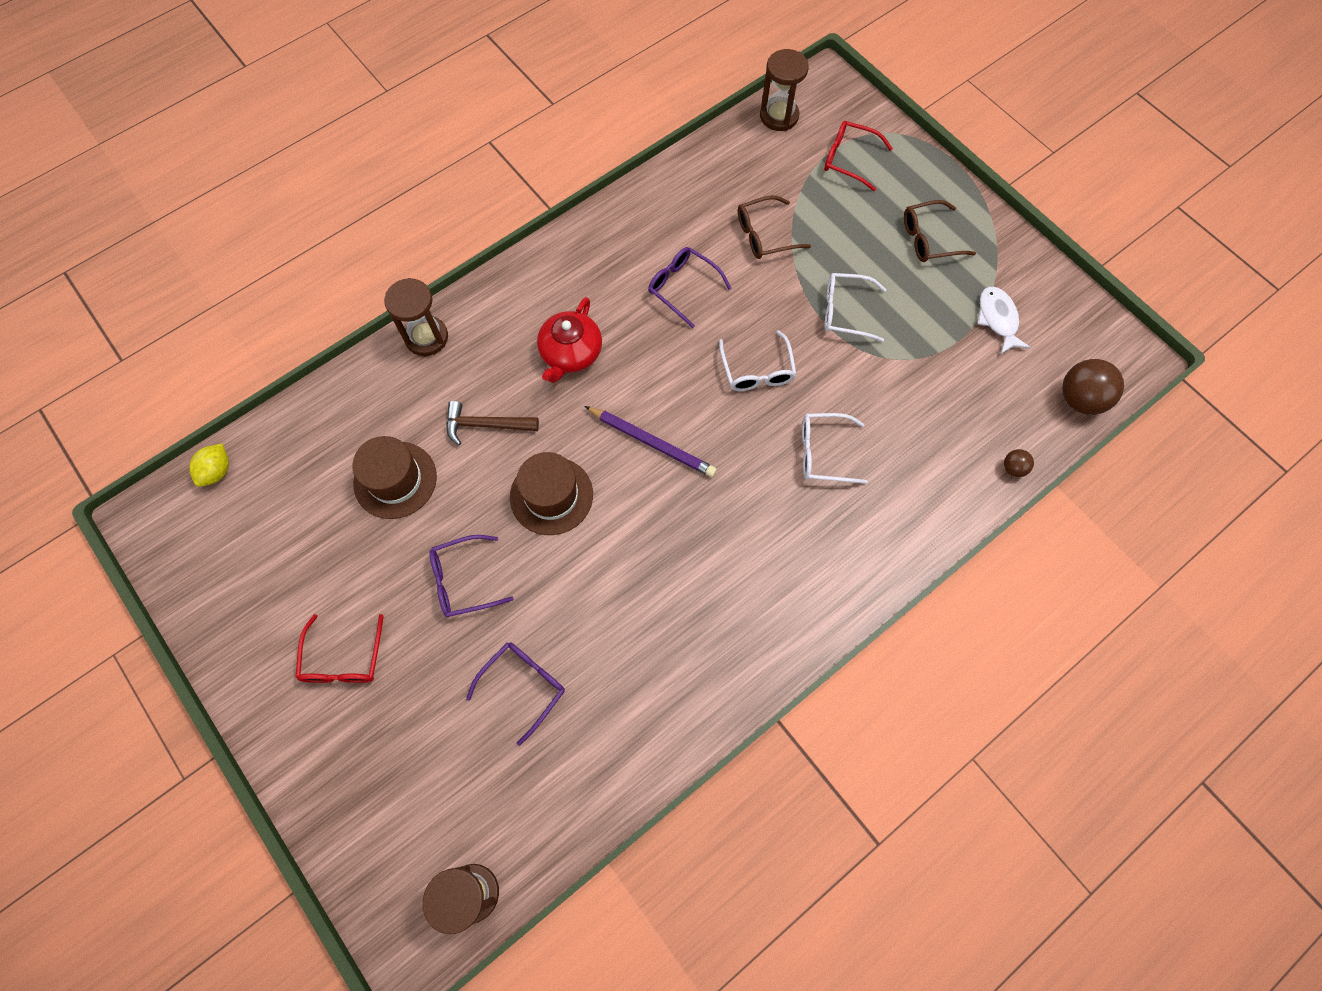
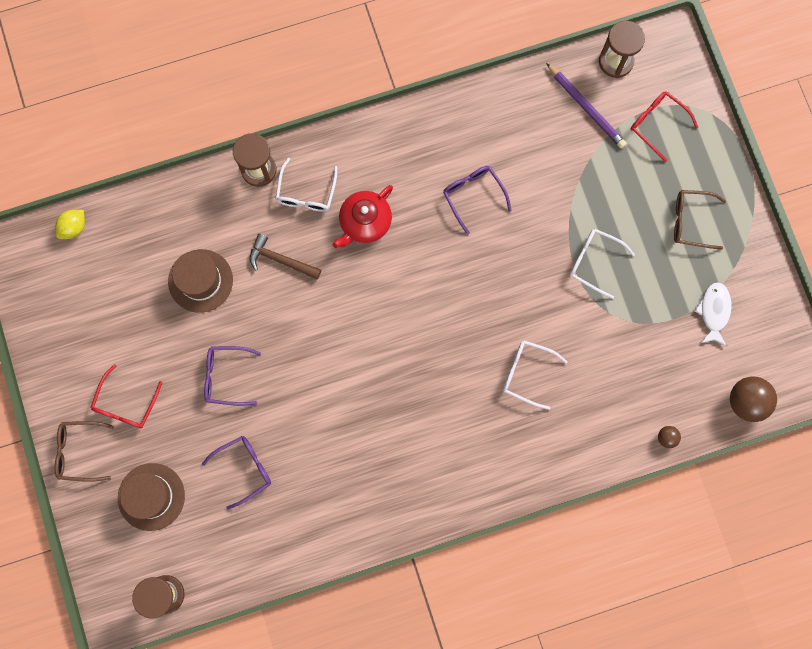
camera: 20 degrees right, 10 degrees up
(551, 495) = (310, 334): brown hat -> brown hat (151, 496)
(652, 443) = (400, 319): purple pencil -> purple pencil (586, 107)
(757, 370) = (503, 288): white glasses -> white glasses (306, 193)
(765, 235) = (557, 171): brown glasses -> brown glasses (79, 451)

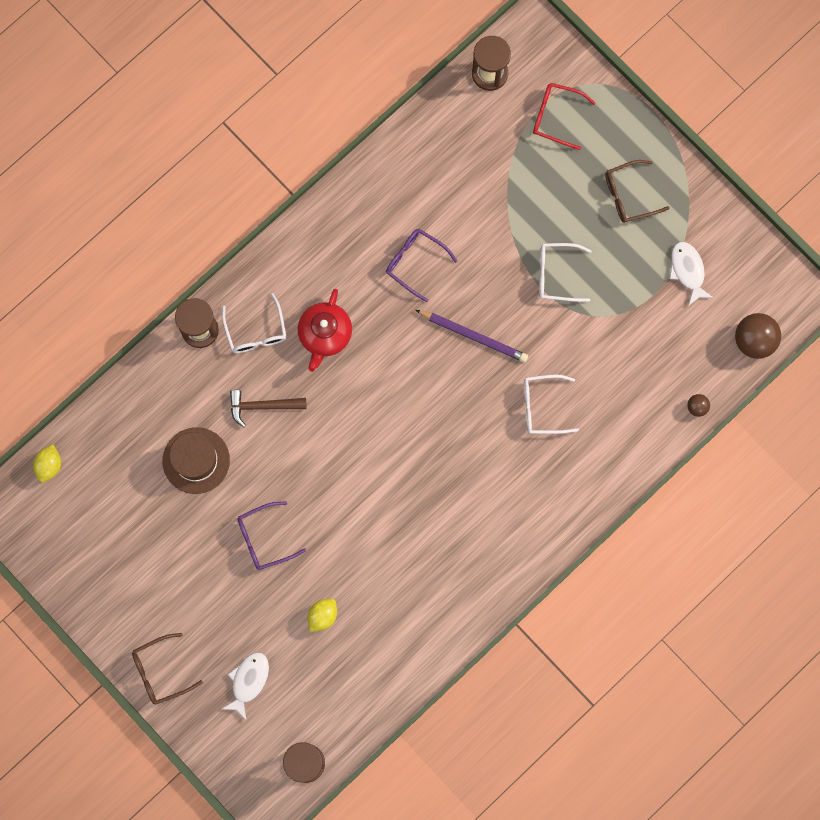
camera: 25 degrees left, 0 degrees up
(126, 404) = (182, 607): red glasses -> none
(151, 496) = (248, 681): brown hat -> white fish
(244, 469) = (322, 616): purple glasses -> yellow lemon
(586, 107) = (482, 131): purple pencil -> purple pencil (473, 336)

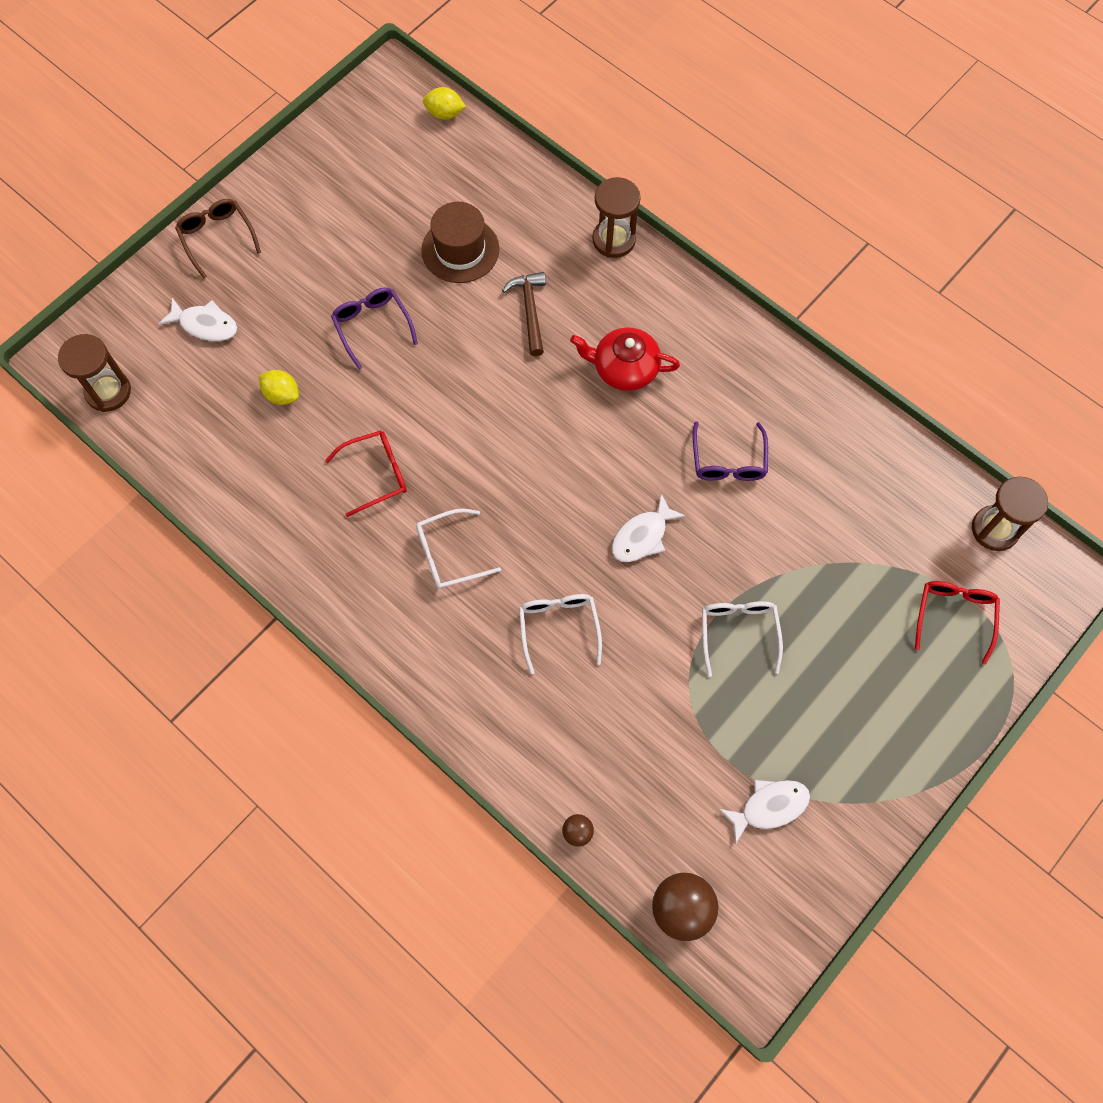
camera: 85 degrees right, 10 degrees down
(256, 331) = (619, 296): white glasses -> white glasses (449, 554)
(402, 541) = (376, 474): none -> red glasses
(415, 263) = (728, 461): purple glasses -> purple glasses turned 150 degrees clockwise
(473, 336) = (642, 536): purple pencil -> white fish
(629, 195) = (863, 719): brown glasses -> none

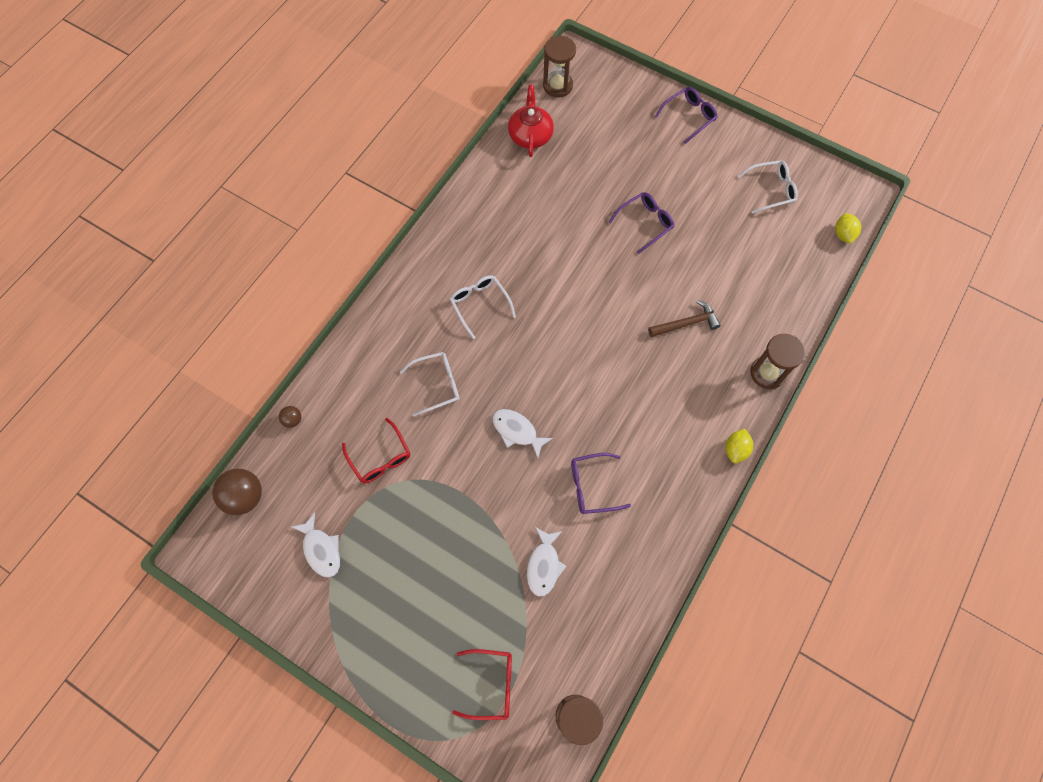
camera: 80 degrees right, 0 degrees up
(205, 325) = (620, 125): white fish -> white fish (544, 565)
(217, 237) = (689, 117): brown glasses -> purple glasses
(282, 395) = (578, 181): yellow lemon -> yellow lemon (735, 449)
(376, 474) = (531, 248): red glasses -> red glasses (380, 457)
(460, 250) = (725, 267): brown hat -> none
(624, 368) = (654, 398): red teapot -> red teapot (530, 135)
(738, 633) = (451, 511): white glasses -> white glasses (771, 190)

